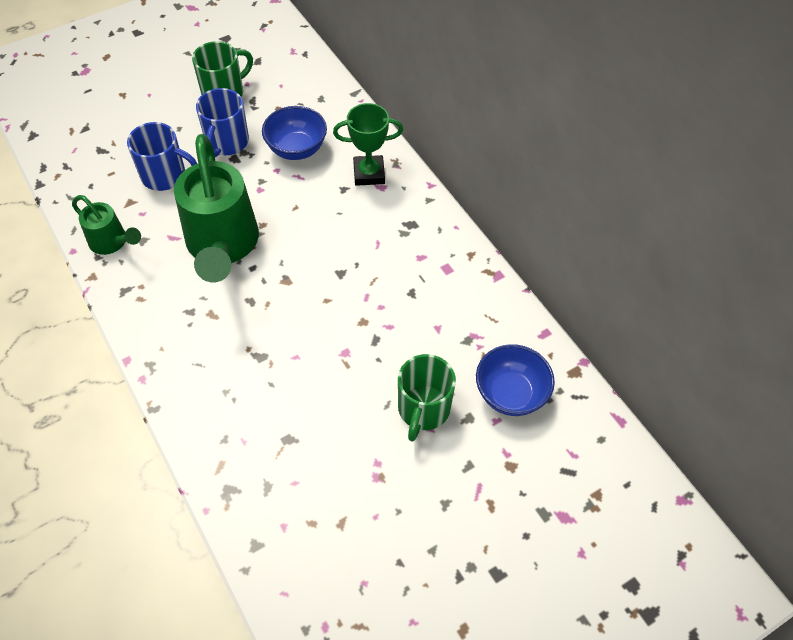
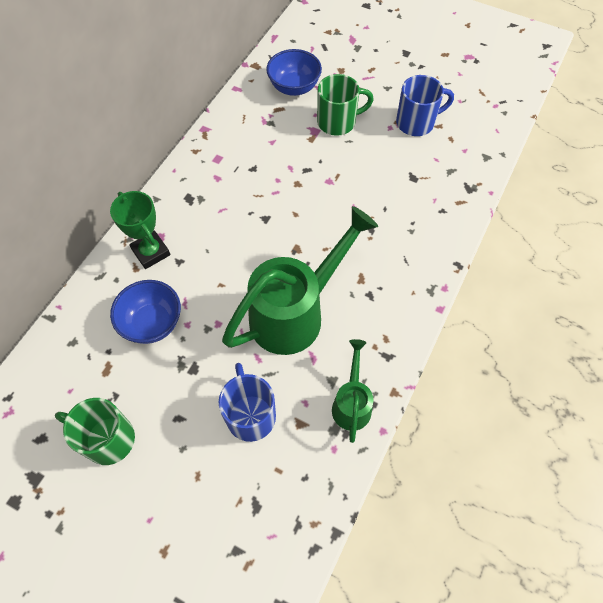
camera: 120 degrees left, 5 degrees up
(226, 142) = (177, 389): blue mug -> blue mug (416, 123)

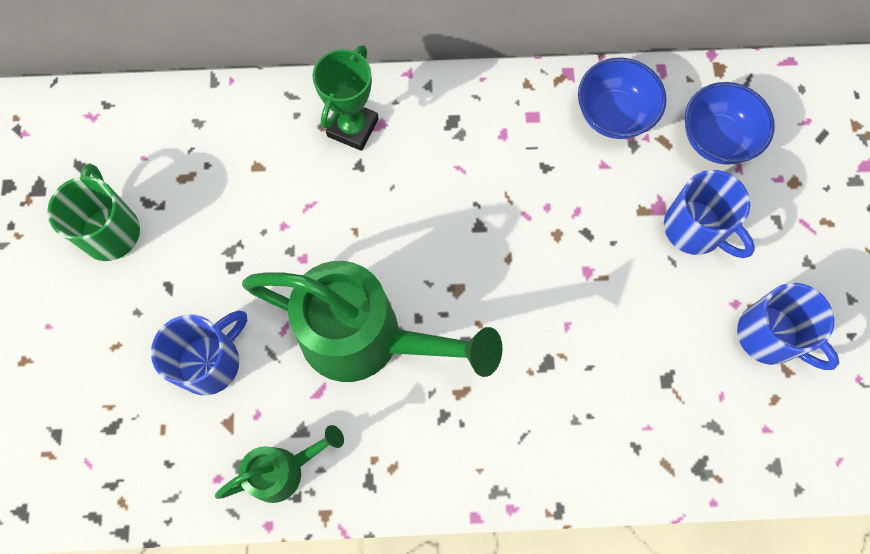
camera: 60 degrees right, 10 degrees up
(152, 323) = (264, 188): blue bowl -> blue bowl (613, 115)
(338, 122) = (695, 229): green mug -> blue mug

